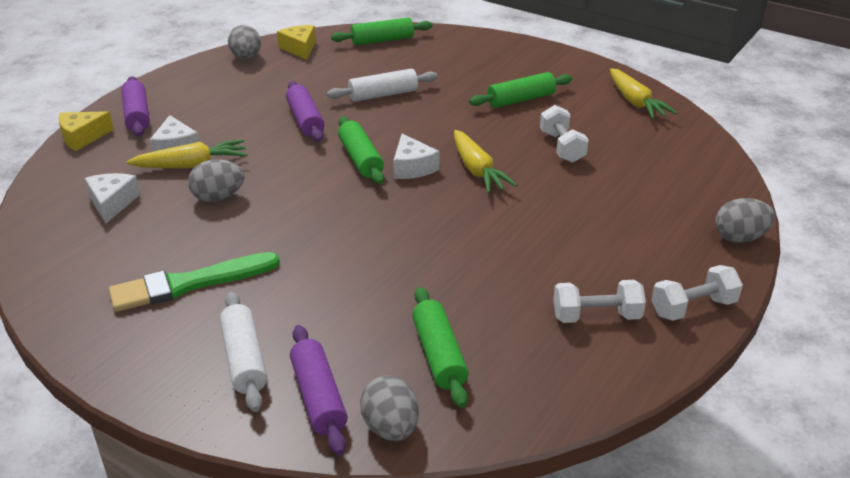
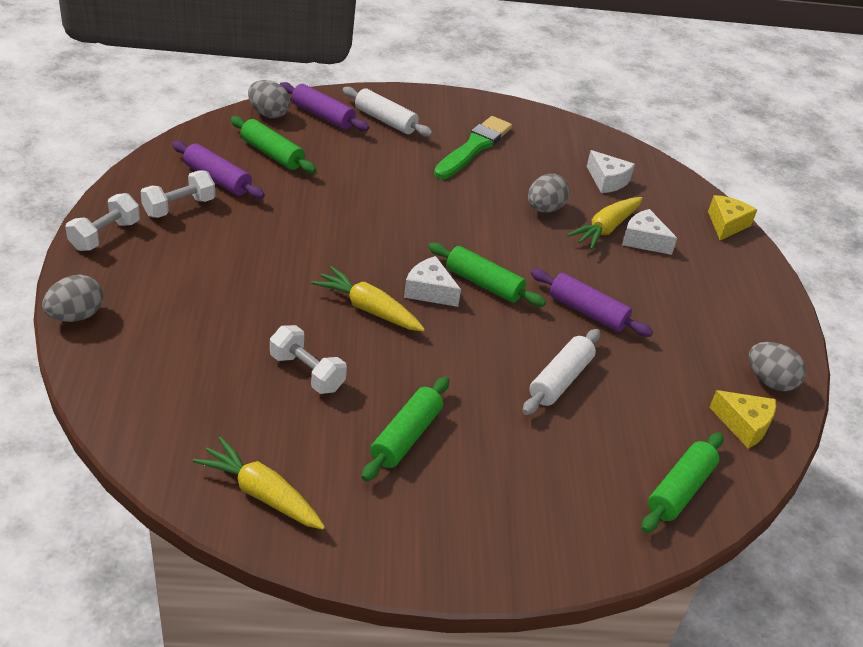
camera: 140 degrees right, 5 degrees up
(137, 115) = (729, 261): purple rolling pin -> purple rolling pin (217, 179)

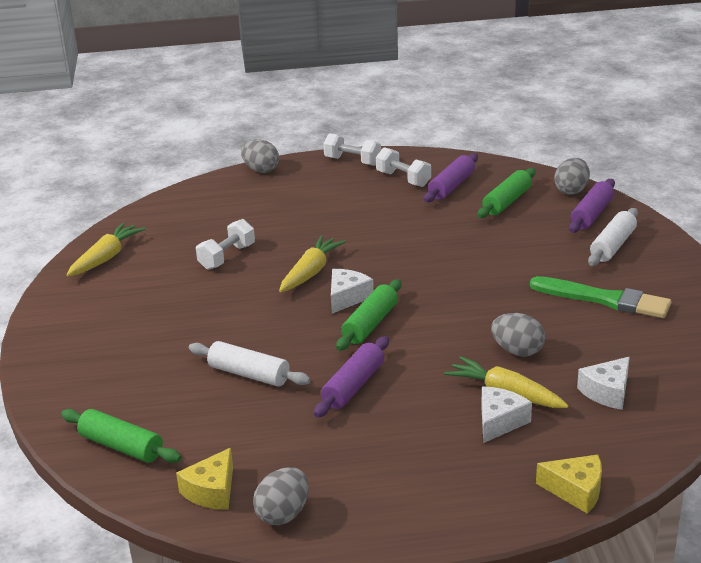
camera: 90 degrees right, 10 degrees down
(406, 436) = (167, 305): green rolling pin -> none

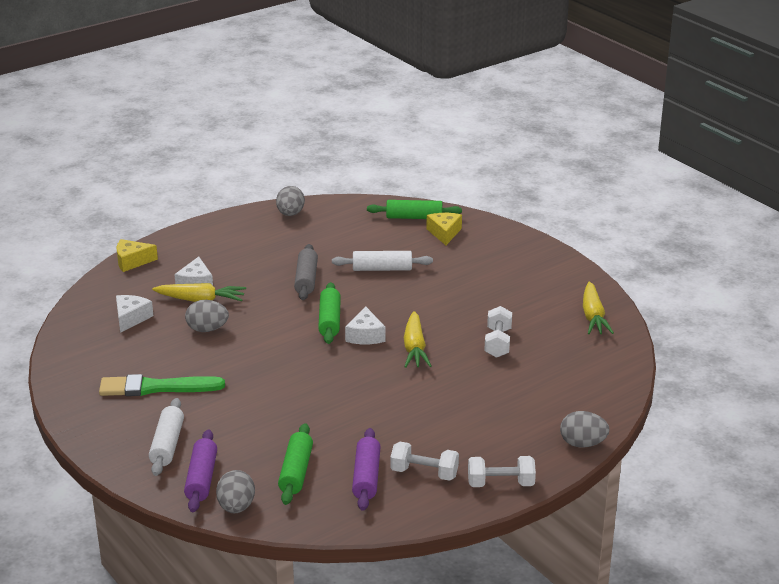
camera: 150 degrees right, 0 degrees up
(212, 491) = (339, 213): yellow cheese -> yellow cheese (444, 233)
(353, 386) = (306, 279): purple rolling pin -> grey rolling pin

